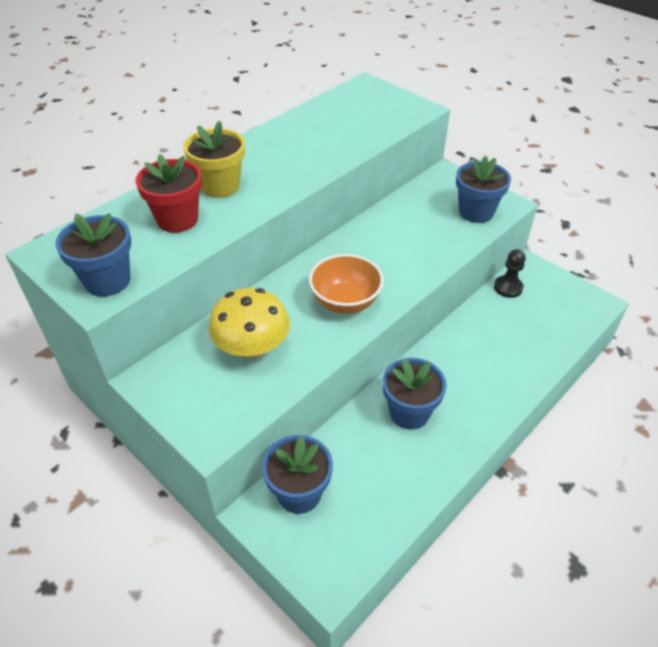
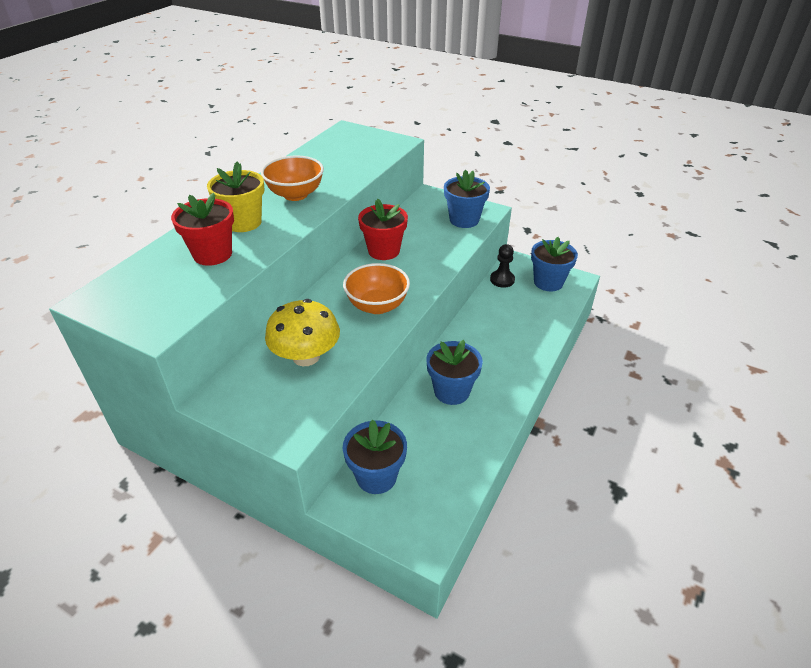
camera: 15 degrees left, 5 degrees down
(107, 280) = (162, 313): blue flower pot -> blue flower pot (548, 282)
(285, 160) = (295, 194): none -> orange bowl
(373, 236) = (384, 251): none -> red flower pot

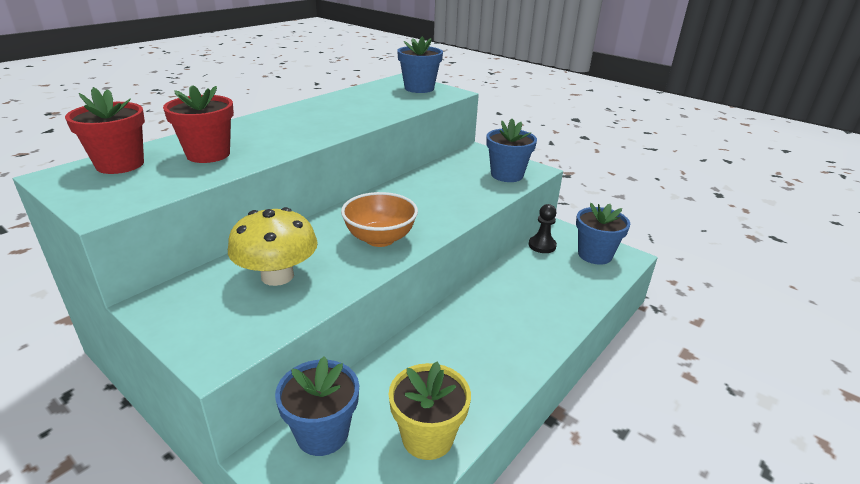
camera: 10 degrees right, 10 degrees down
(243, 222) = (257, 134): yellow flower pot -> yellow flower pot (427, 437)
(295, 194) = (324, 119): orange bowl -> none
(384, 251) = (409, 191): red flower pot -> red flower pot (120, 164)
(452, 391) = (449, 350): blue flower pot -> blue flower pot (419, 88)

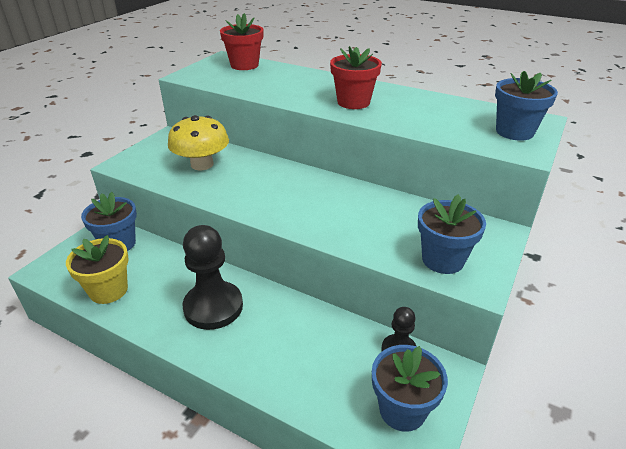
camera: 80 degrees right, 5 degrees up
(208, 154) = (271, 81): red flower pot -> red flower pot (353, 102)
(380, 239) = (262, 195): orange bowl -> none
(477, 340) = (213, 307): none -> black pawn

